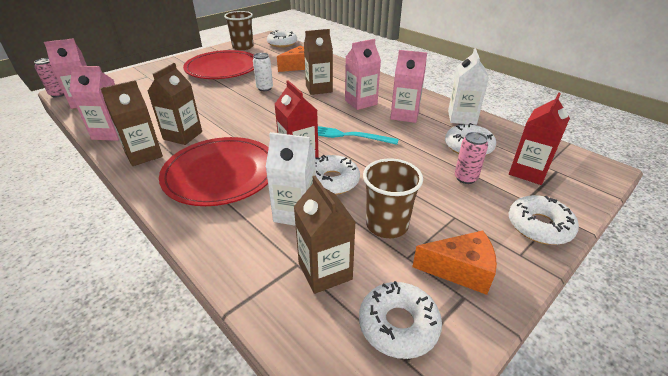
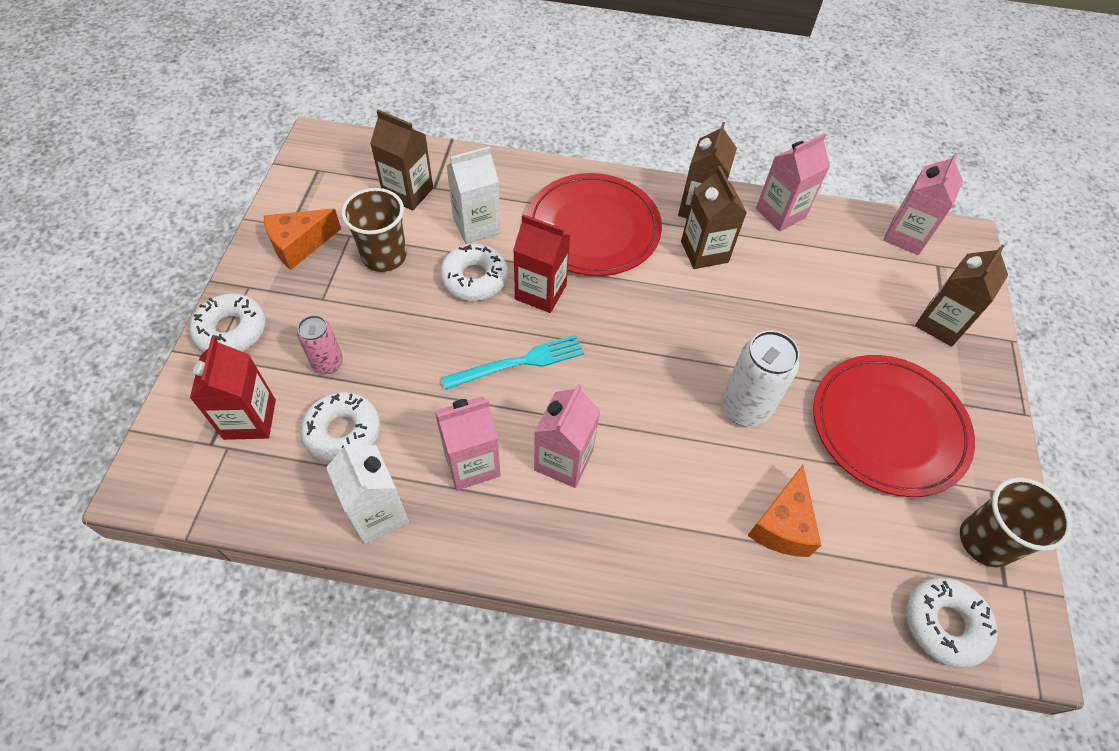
camera: 140 degrees right, 20 degrees up
(58, 94) = (960, 228): pink can -> none
(264, 88) = (744, 408): white can -> white can, size x1.62
(319, 89) = (664, 462): brown carton -> brown carton (940, 324)
(398, 325) = (331, 185): white donut -> none

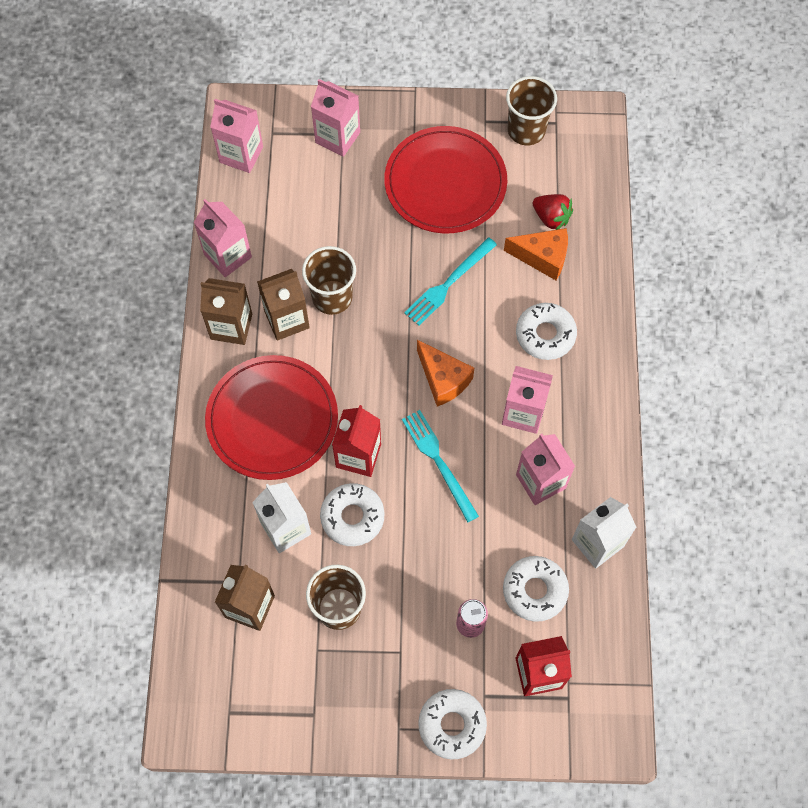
camera: 95 degrees left, 10 degrees up
(299, 245) = (338, 696): orange cheese -> orange cheese (443, 379)
(729, 293) = (332, 297): none -> brown cup
(744, 408) = (448, 283): white can -> turquoise fork
(844, 548) = (551, 218): none -> red strawberry
(940, 324) = (337, 137): brown carton -> pink carton
(944, 624) = (591, 161): white donut -> white donut (545, 335)

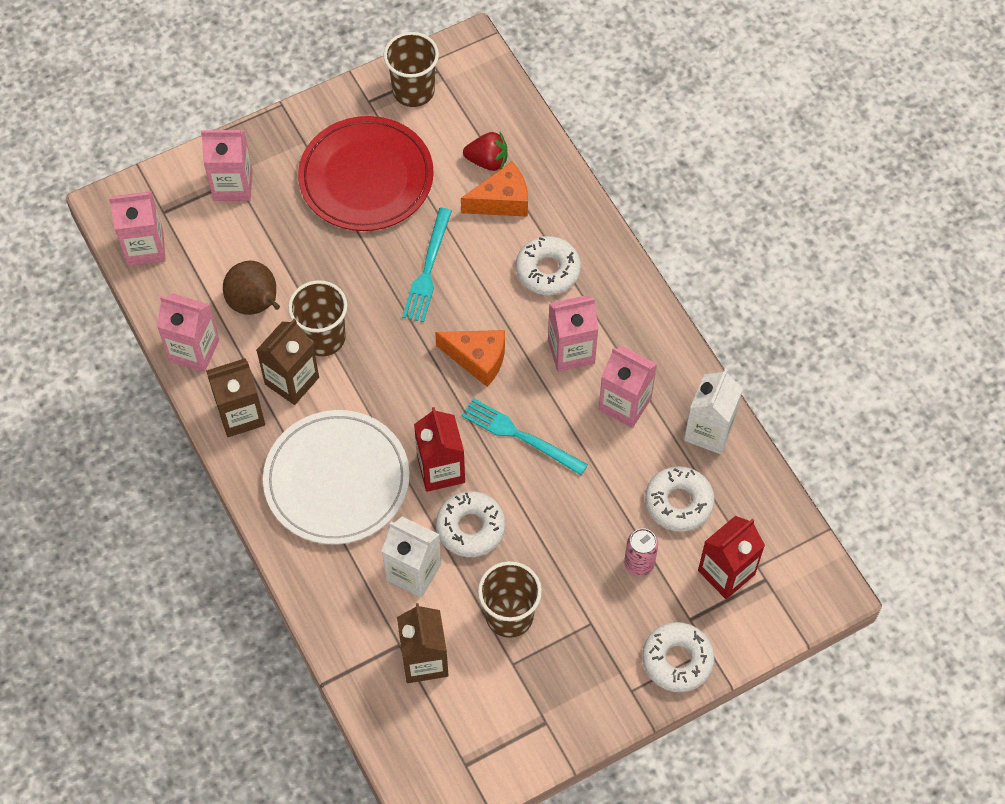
camera: 30 degrees left, 5 degrees down
(272, 419) = (337, 480): red plate -> white plate
(297, 243) = (256, 304): none -> brown pear

